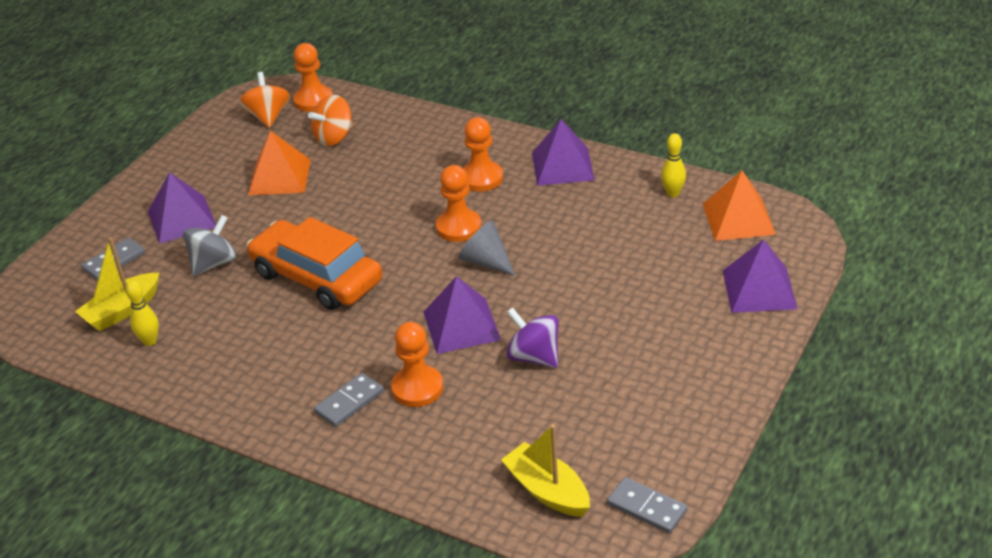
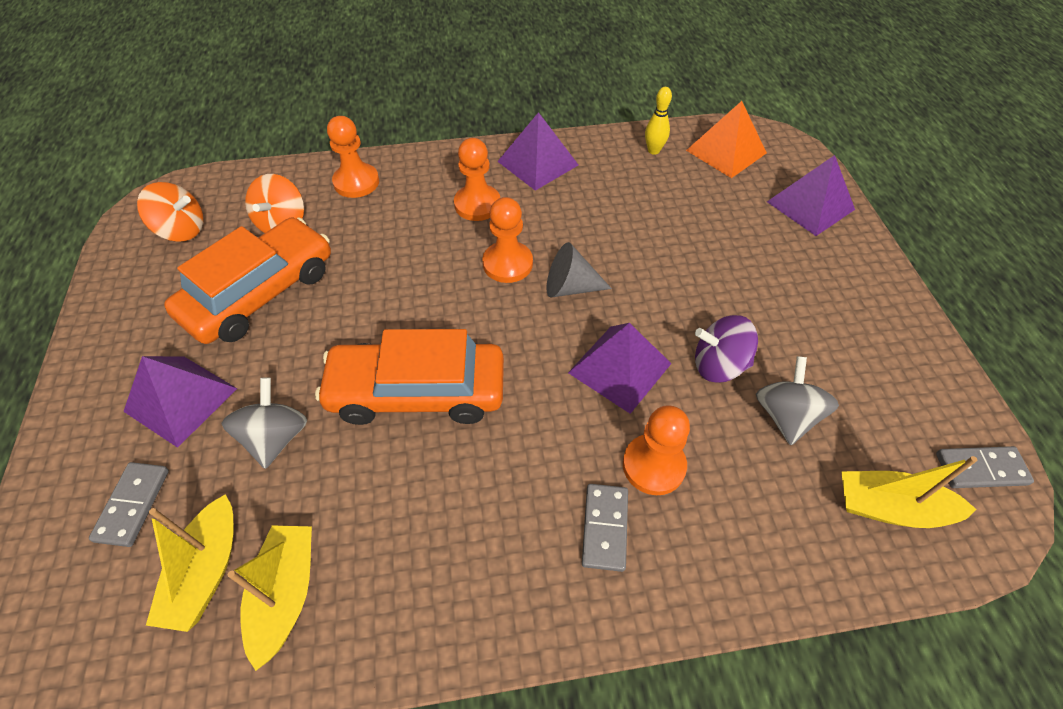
camera: 40 degrees left, 15 degrees up
(150, 341) = (285, 594): yellow bowling pin -> yellow boat
(268, 117) = (182, 230): orange spinning top -> orange spinning top turned 150 degrees clockwise
(279, 177) = (260, 293): orange pyramid -> orange car
(313, 100) = (220, 192): orange pawn -> orange pawn (356, 182)
(543, 408) = (785, 415): none -> grey spinning top

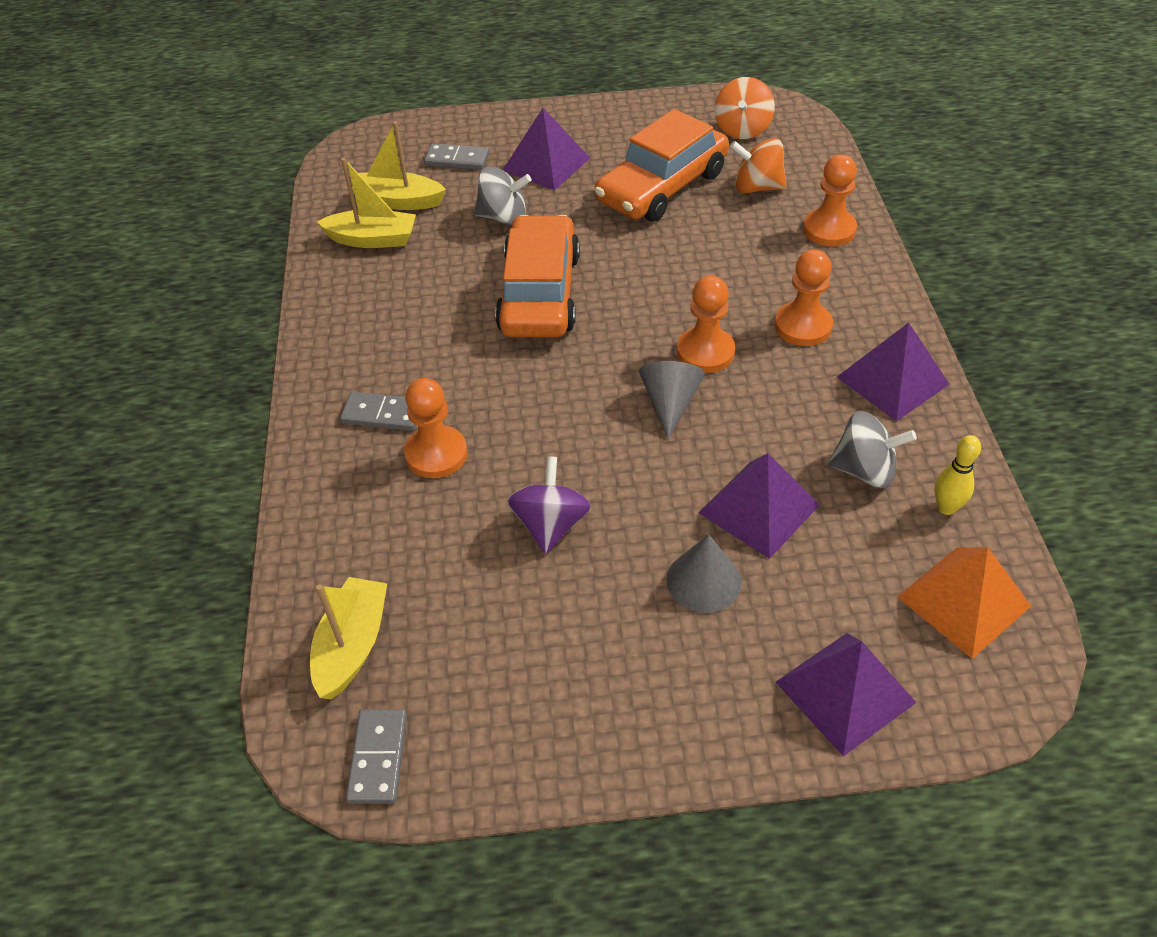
camera: 95 degrees right, 5 degrees down
(260, 293) = (662, 187): orange car -> orange car turned 90 degrees clockwise
(620, 368) = (554, 438): purple pyramid -> purple pyramid (758, 509)
(747, 269) = (703, 581): none -> grey cone
(785, 415) = (476, 575): grey spinning top -> grey spinning top (864, 470)

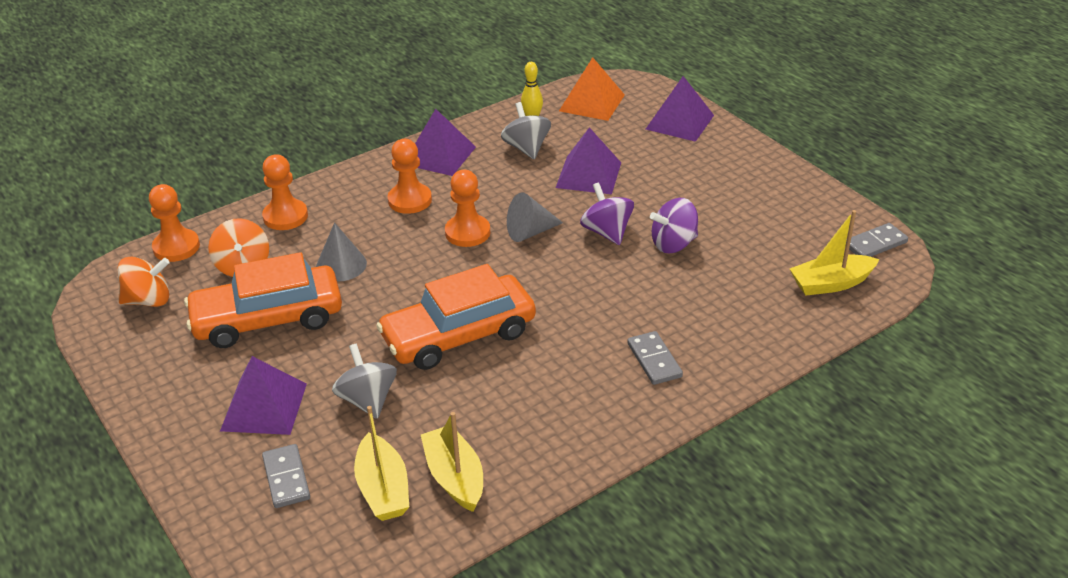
camera: 120 degrees left, 10 degrees down
(436, 454) = (665, 316): orange pawn -> orange pawn (176, 247)
(620, 471) = (607, 232): none -> purple spinning top
(662, 187) = (268, 319): orange car -> orange car turned 150 degrees clockwise
(703, 581) = (657, 178): grey cone -> grey cone (341, 265)

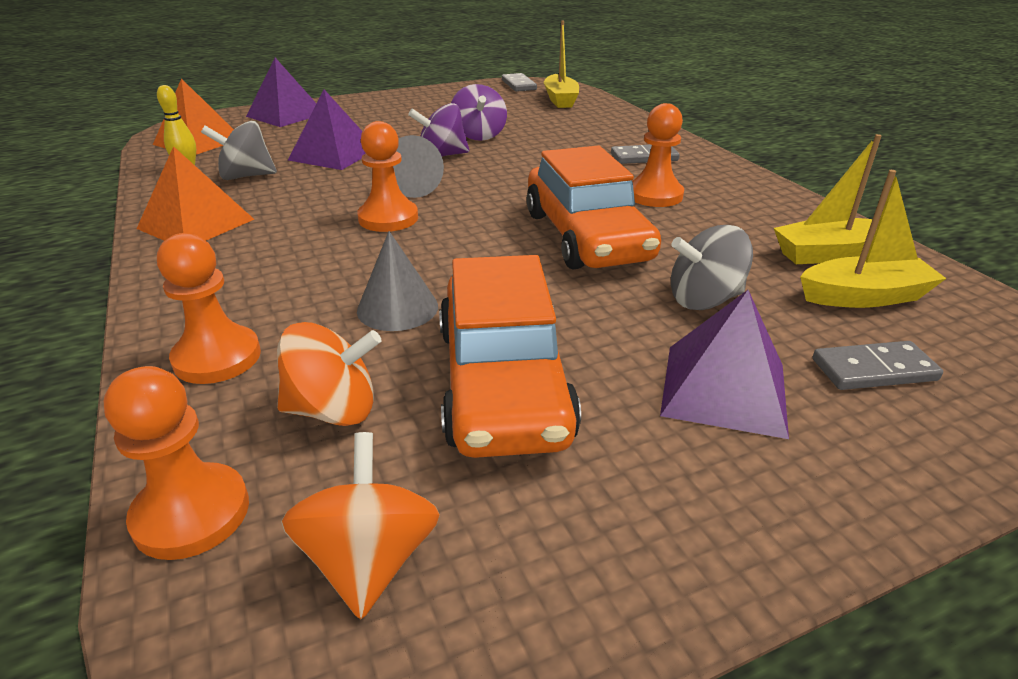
camera: 80 degrees left, 5 degrees down
(410, 200) = (281, 249): orange pawn -> orange pawn (654, 195)
(439, 155) = (196, 224): purple pyramid -> orange pyramid

